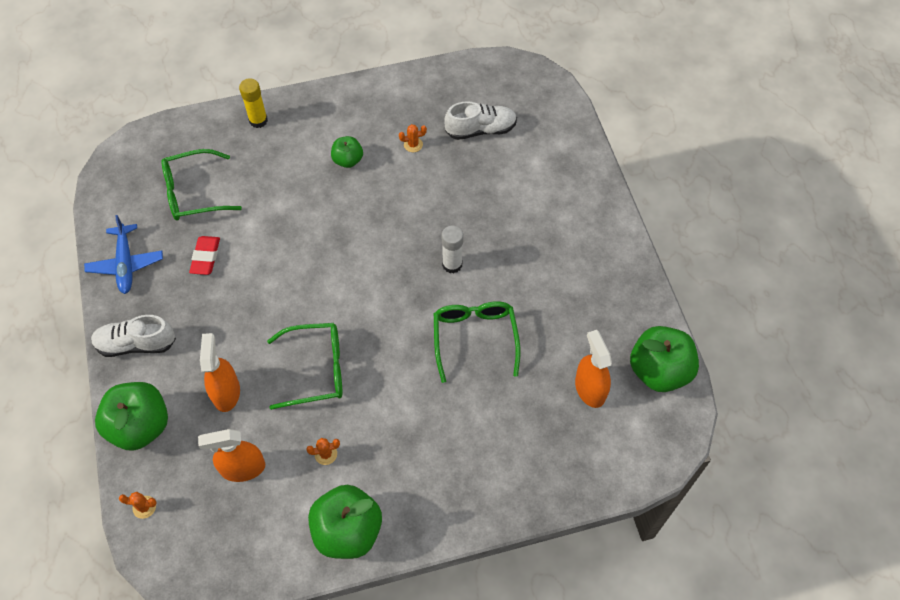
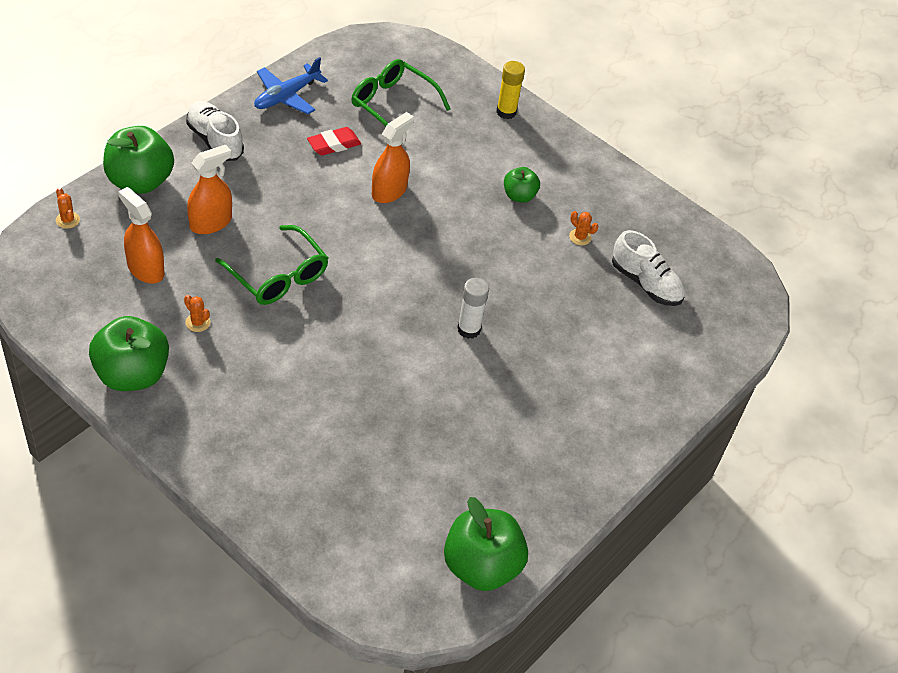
camera: 50 degrees right, 10 degrees down
(475, 338) = (400, 384): green glasses -> none
(590, 389) = (414, 509): orange spray bottle -> orange spray bottle (389, 191)

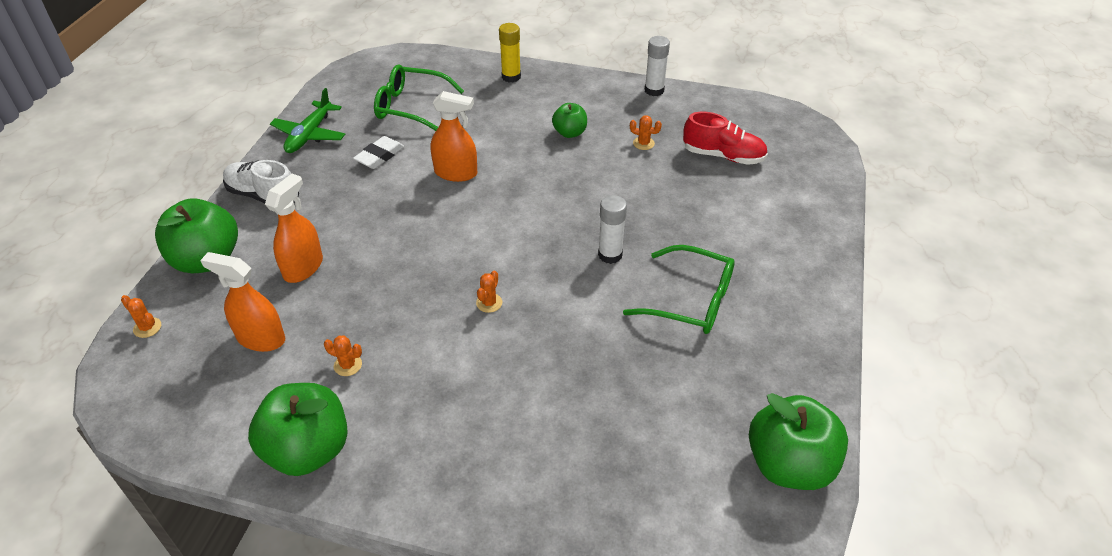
camera: 20 degrees left, 5 degrees down
(278, 276) = (401, 286): green glasses -> green glasses (691, 300)
(286, 96) = (309, 135): blue plane -> green plane
(334, 145) = (379, 156): red eraser -> white eraser
(339, 323) = (489, 303): none -> orange cactus
(389, 191) = (456, 173): orange spray bottle -> orange spray bottle turned 90 degrees clockwise
(633, 186) = (654, 90): none -> white glue stick
(645, 283) = (723, 156): white shoe -> red shoe

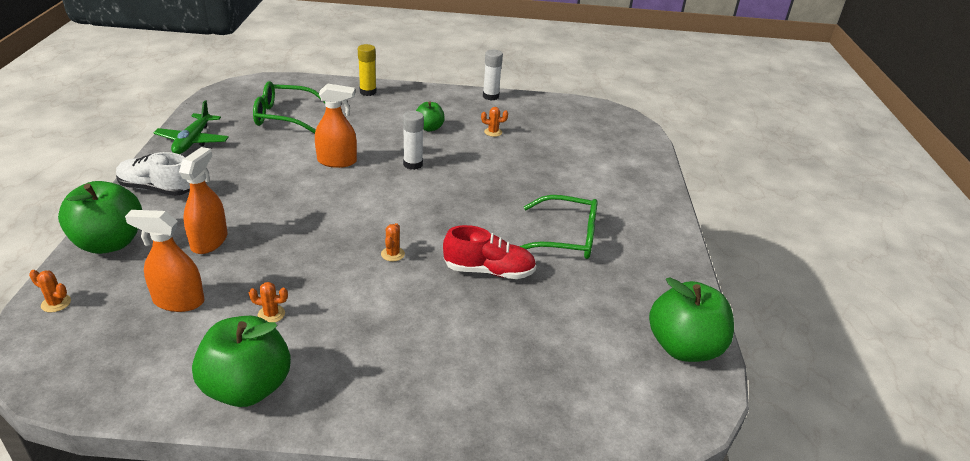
camera: 15 degrees left, 10 degrees down
(379, 156) = (263, 153): white eraser -> none
(610, 255) = (488, 211): white glue stick -> white glue stick (413, 164)
(723, 156) = (560, 137): red shoe -> red shoe (489, 271)

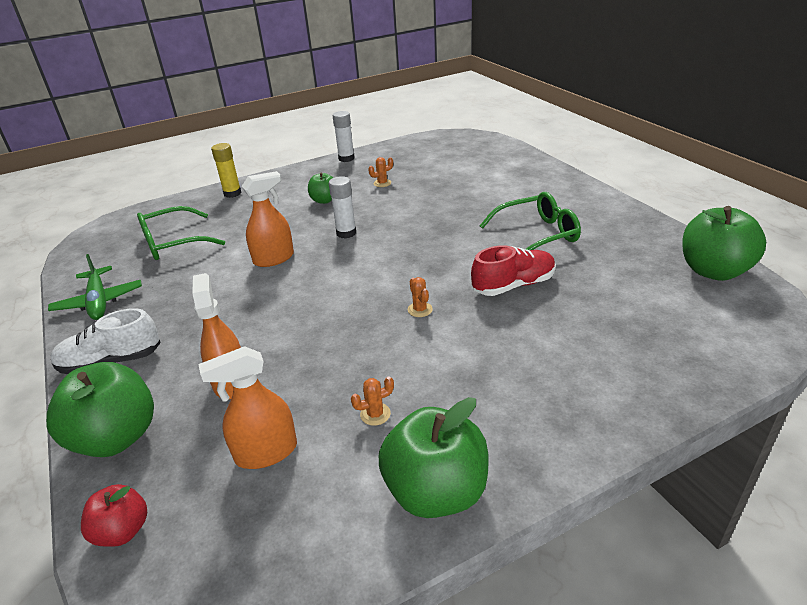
camera: 25 degrees left, 0 degrees up
(56, 303) = (123, 531): orange cactus -> red apple

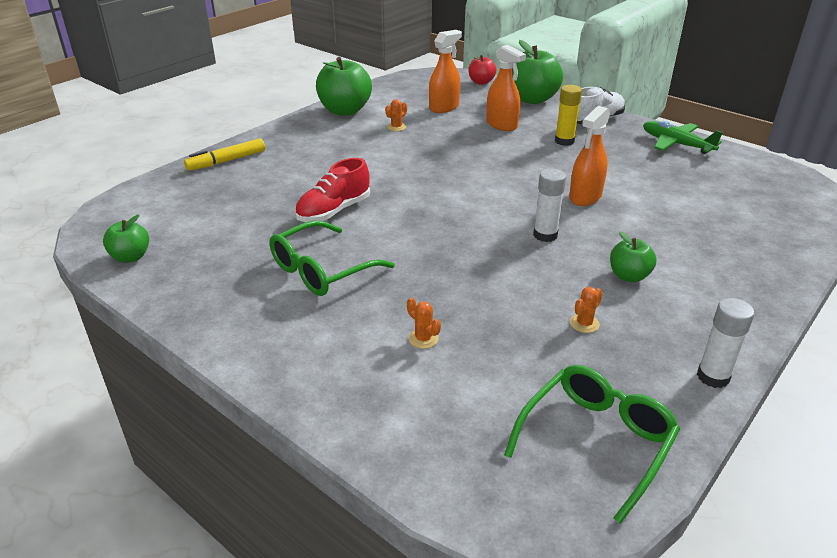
camera: 155 degrees right, 0 degrees up
(173, 243) = (712, 194): green glasses -> green glasses (596, 441)
(232, 193) = (769, 266): yellow glue stick -> yellow glue stick (564, 141)
(420, 310) = (407, 180): orange cactus -> orange cactus (423, 339)
(645, 392) = (227, 161): none -> yellow marker
(713, 271) = (131, 257): green apple -> green apple, size x0.55

